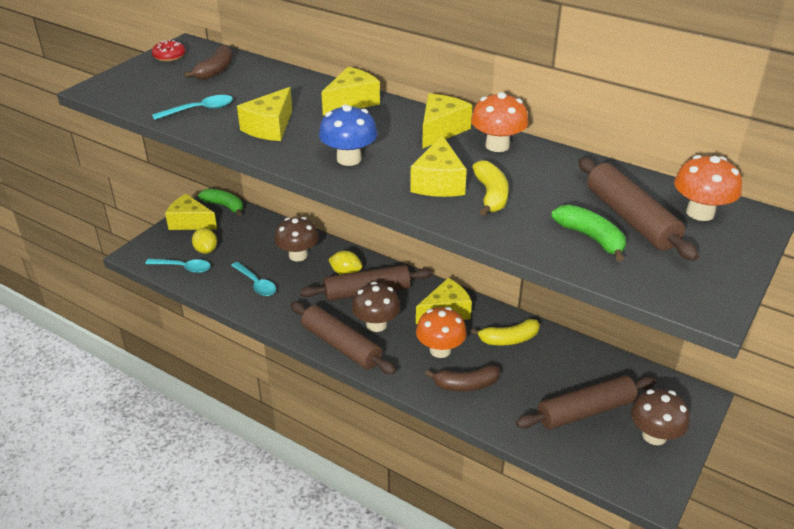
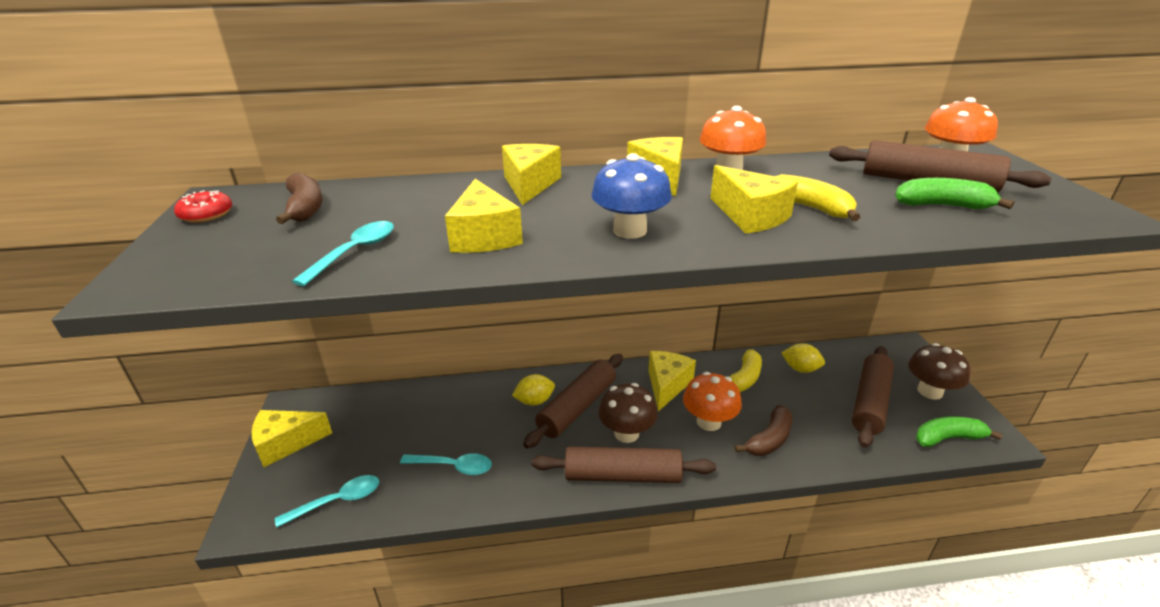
camera: 40 degrees left, 5 degrees down
(206, 250) = (345, 464): yellow lemon -> yellow lemon (800, 369)
(224, 206) = (312, 403): green banana -> green banana (947, 438)
(298, 255) = (463, 410): brown mushroom -> none

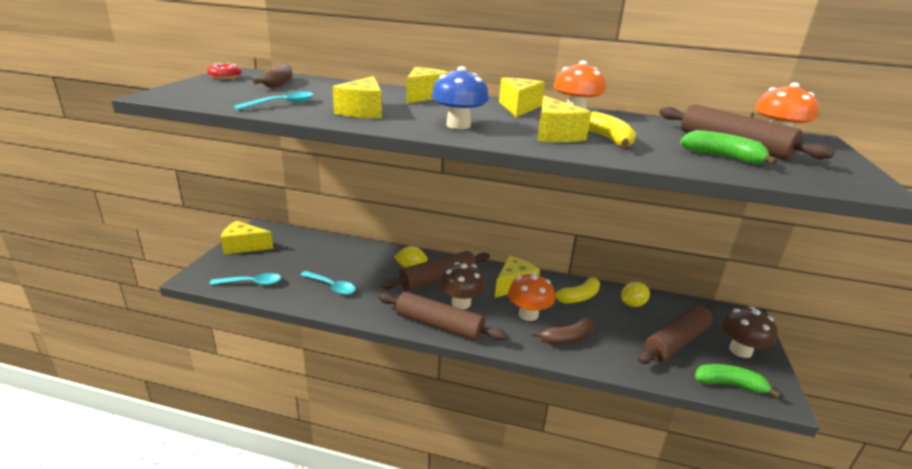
camera: 20 degrees right, 5 degrees down
(800, 369) = (632, 304): yellow lemon -> yellow lemon turned 75 degrees counterclockwise

